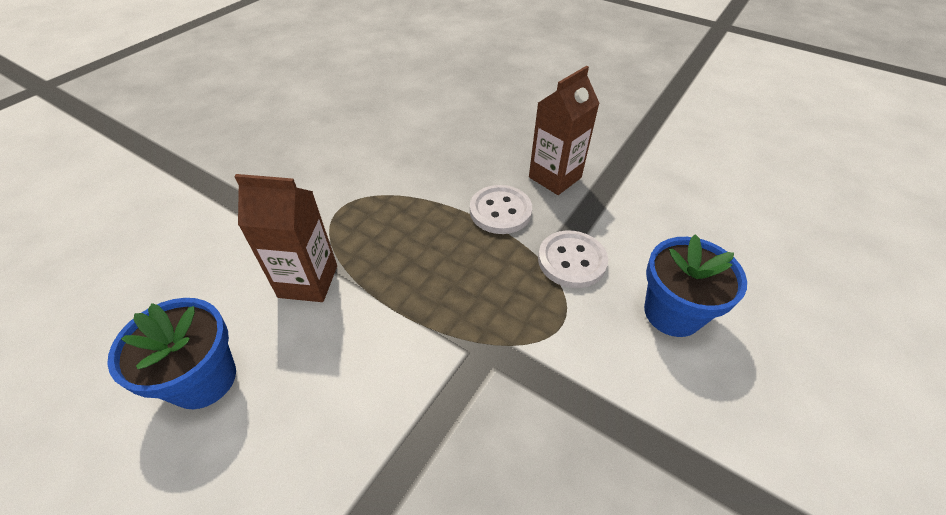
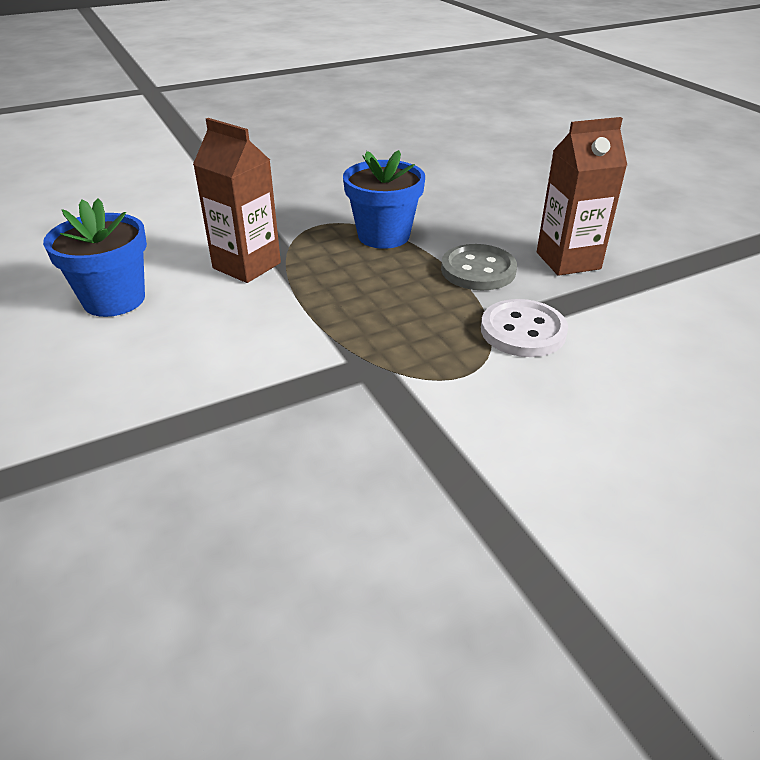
camera: 30 degrees right, 10 degrees down
(500, 211) = (478, 270): white button -> grey button
(672, 313) = (607, 411): blue flower pot -> blue flower pot (383, 236)

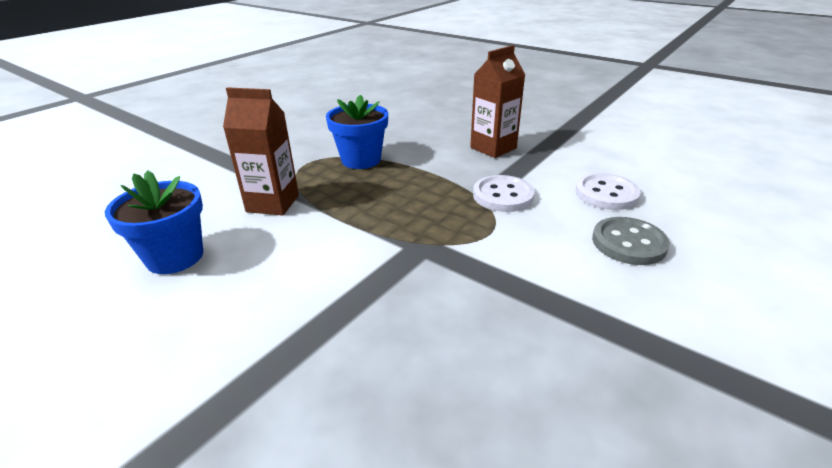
camera: 25 degrees left, 5 degrees down
(478, 270) = (443, 166): grey button -> grey button (628, 243)
(675, 370) = (606, 194): none -> white button

